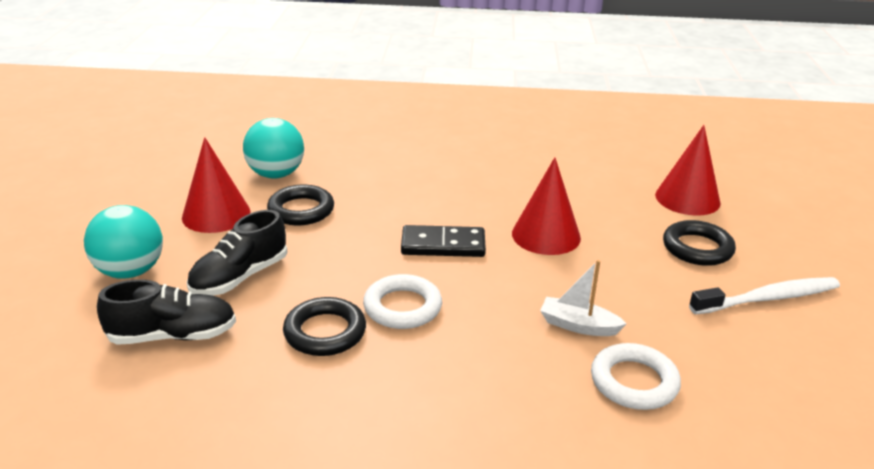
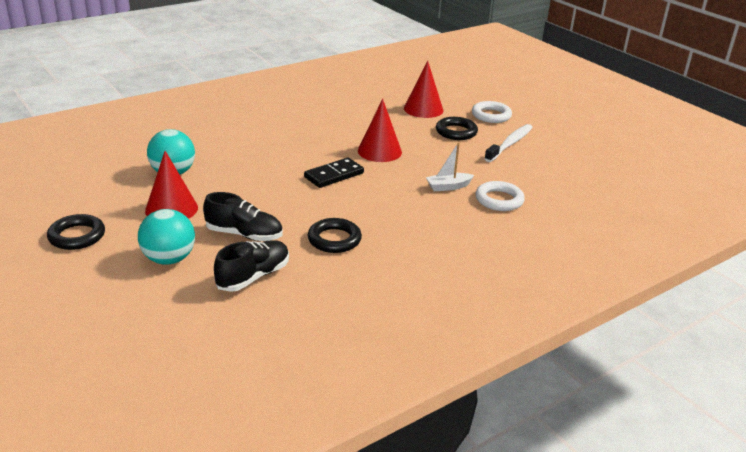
camera: 40 degrees left, 0 degrees up
(239, 277) = (244, 234): black shoe -> black shoe turned 75 degrees counterclockwise
(301, 210) = (223, 187): black ring -> black ring (77, 236)
(402, 307) = (356, 212): white ring -> white ring (491, 115)

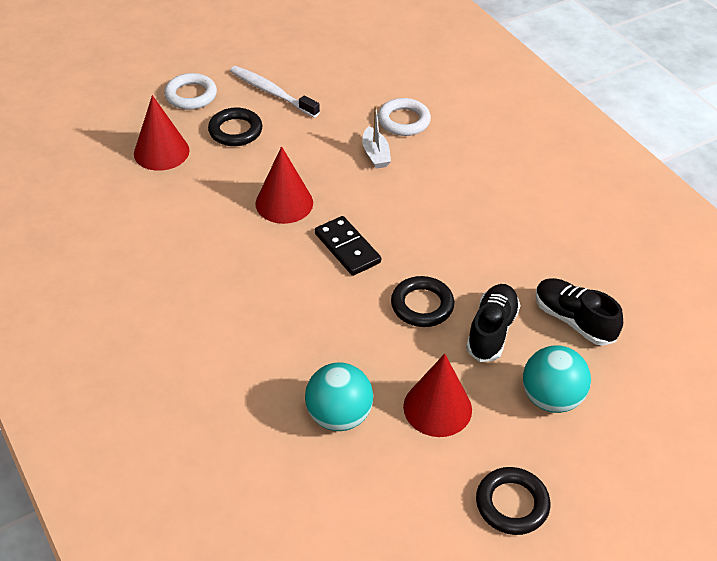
camera: 85 degrees left, 15 degrees up
(334, 239) = (494, 253): black ring -> black ring (422, 305)

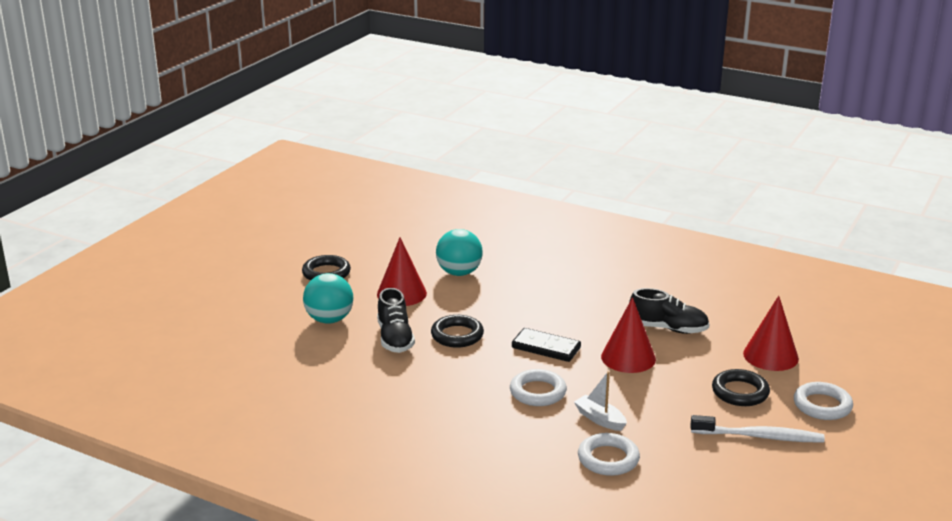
camera: 150 degrees right, 20 degrees down
(402, 201) = (538, 392): none -> white ring
(573, 320) = (337, 363): black shoe -> black shoe (668, 329)

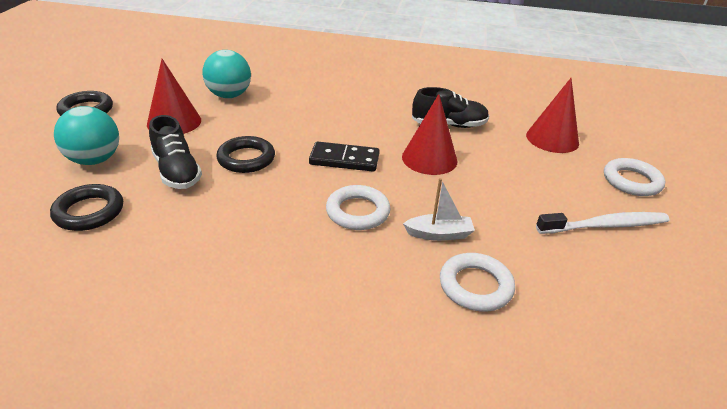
camera: 20 degrees left, 10 degrees up
(600, 419) = (439, 234): white boat -> white boat turned 150 degrees clockwise
(740, 392) = (552, 179): black ring -> black ring (89, 212)

